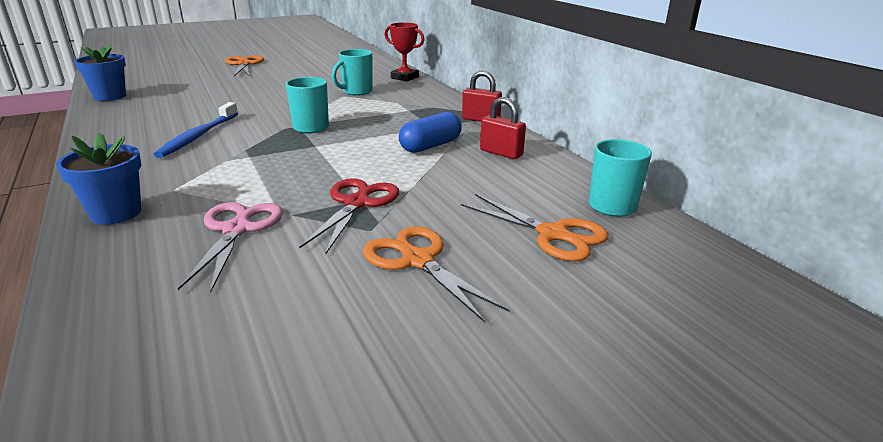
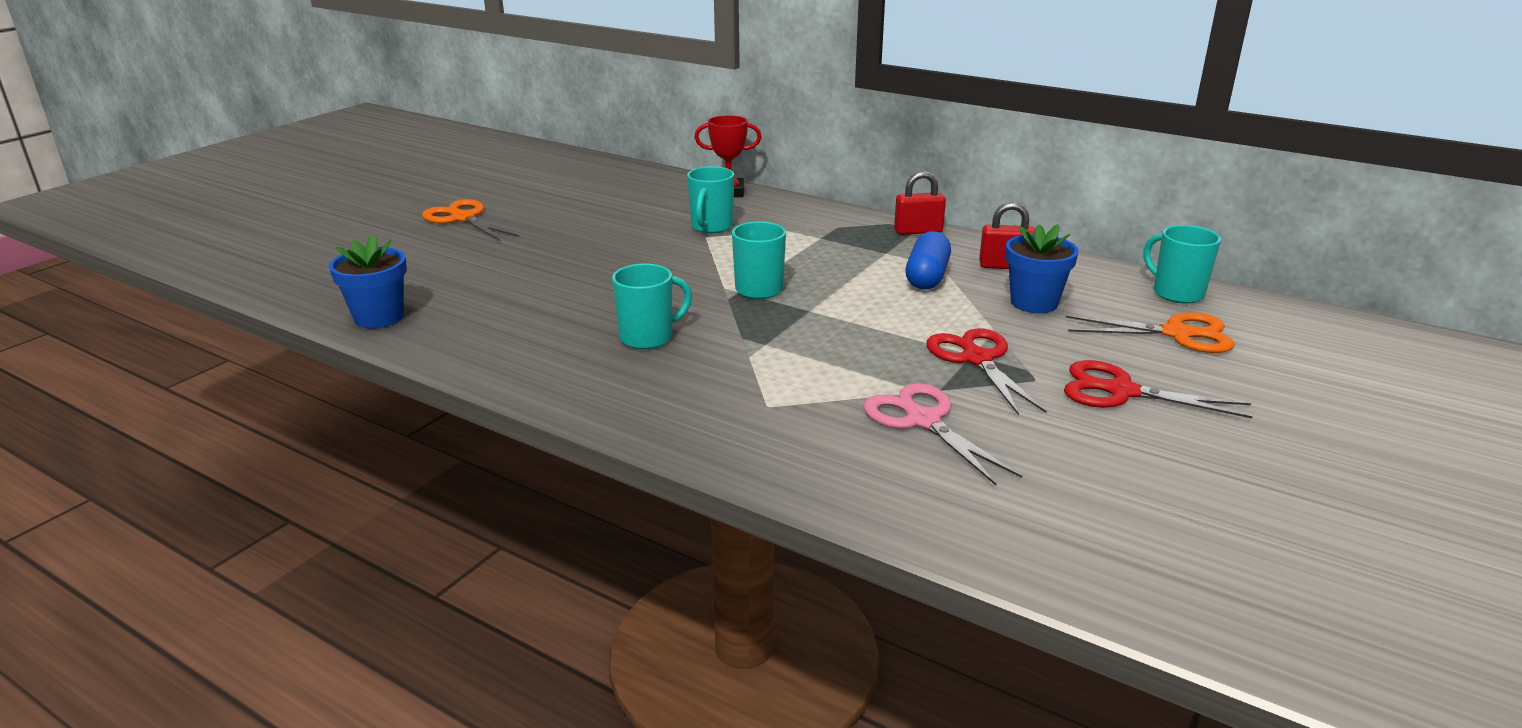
camera: 30 degrees left, 0 degrees up
(116, 213) = (766, 449): blue flower pot -> blue flower pot (1034, 303)
(198, 136) = (648, 337): blue toothbrush -> turquoise mug
(417, 260) = (1120, 391): orange scissors -> red scissors

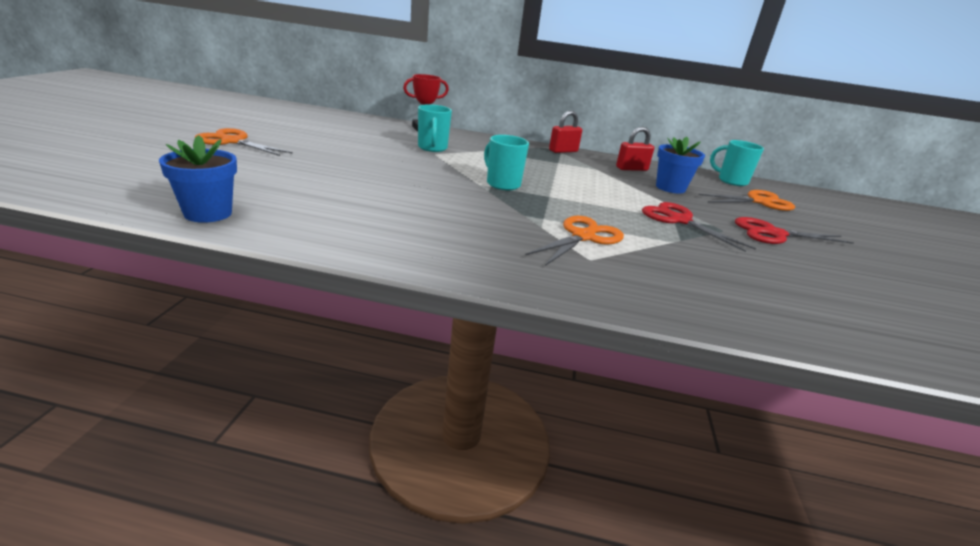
camera: 25 degrees left, 0 degrees up
(648, 337) = (457, 218): turquoise mug -> none
(793, 374) = (583, 236): none -> orange scissors
(922, 420) = (694, 260): pink scissors -> none
(927, 277) = (596, 175): blue capsule -> none

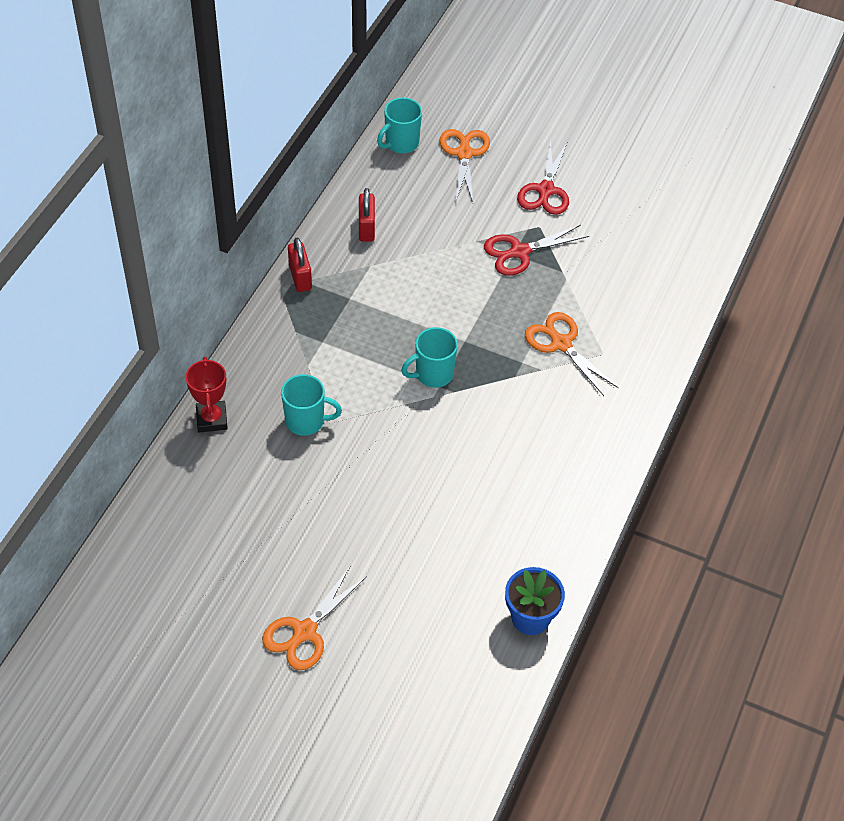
camera: 75 degrees left, 25 degrees up
(670, 188) = (430, 217): blue flower pot -> none

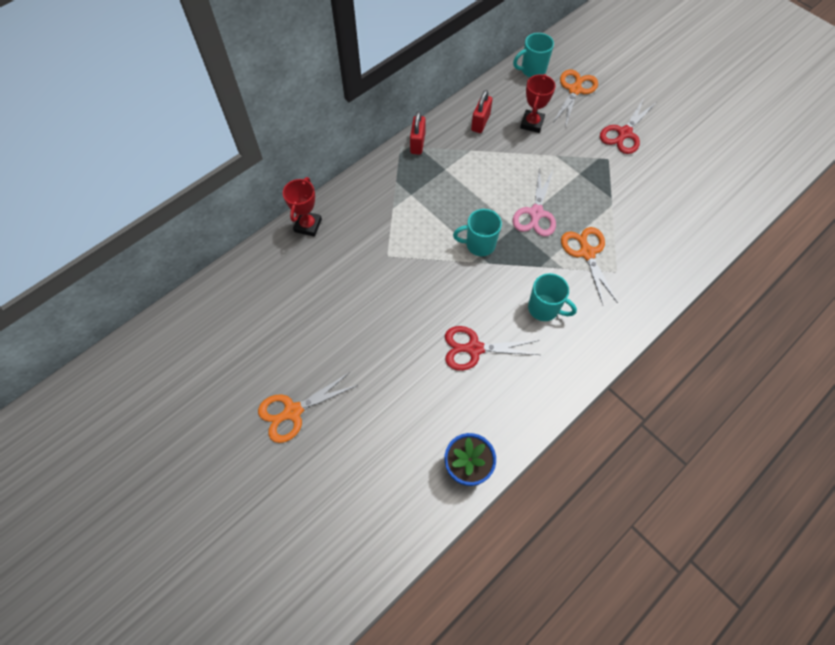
camera: 25 degrees right, 10 degrees up
(306, 421) = (372, 249): turquoise mug -> turquoise mug (544, 309)
(430, 210) = (532, 123): none -> red trophy
(483, 317) = (536, 213): none -> pink scissors
(519, 252) = (584, 173): red scissors -> red scissors (473, 349)

